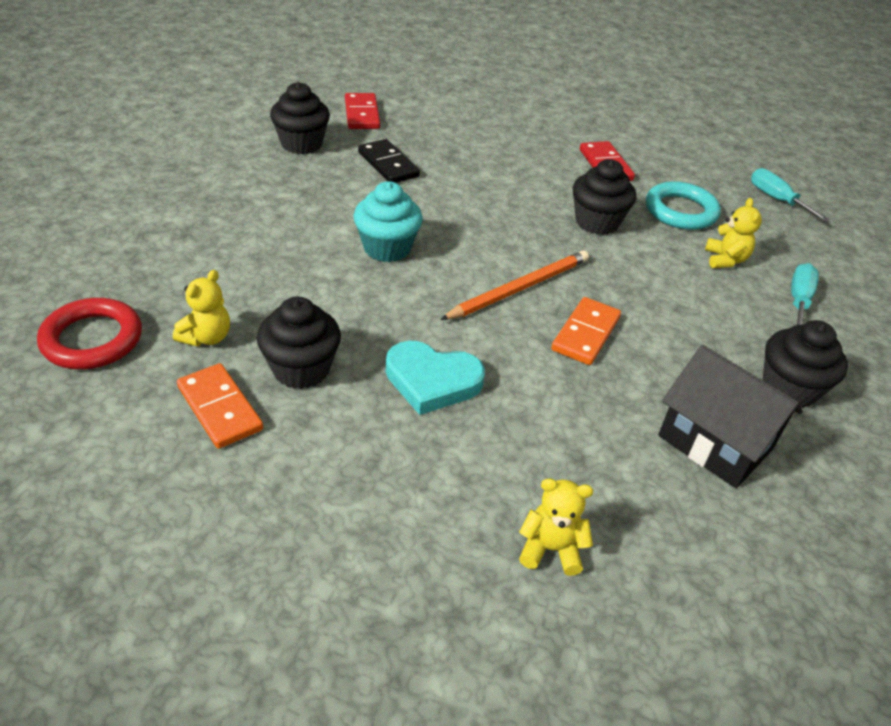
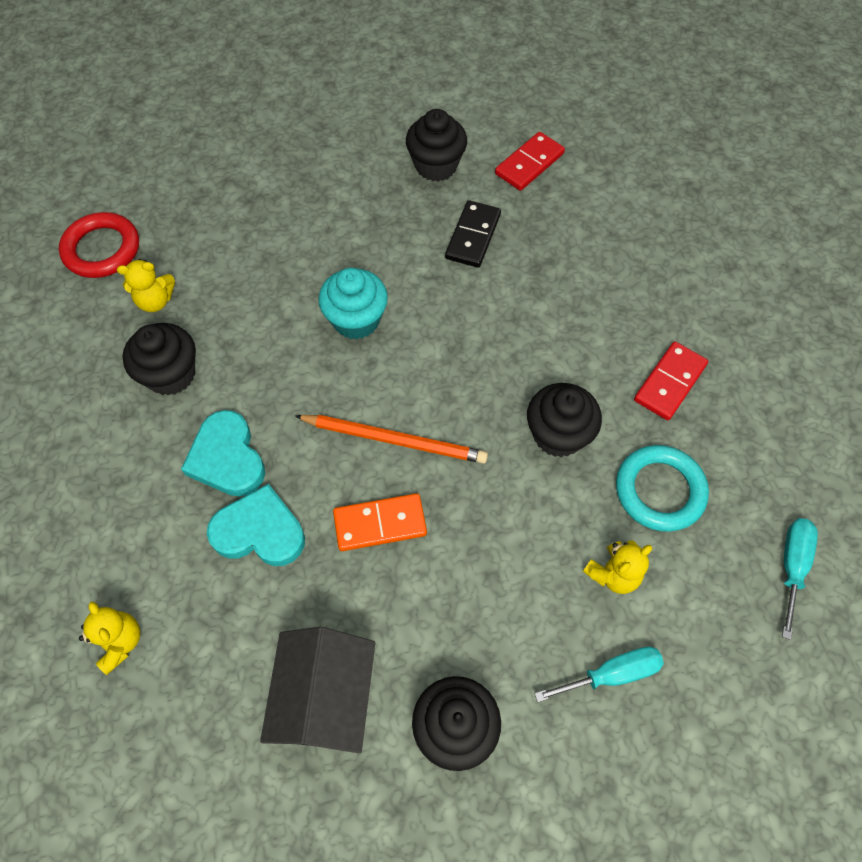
camera: 55 degrees right, 20 degrees up
(220, 408) = (97, 362): orange domino -> none
(525, 399) = (259, 531): none -> turquoise heart

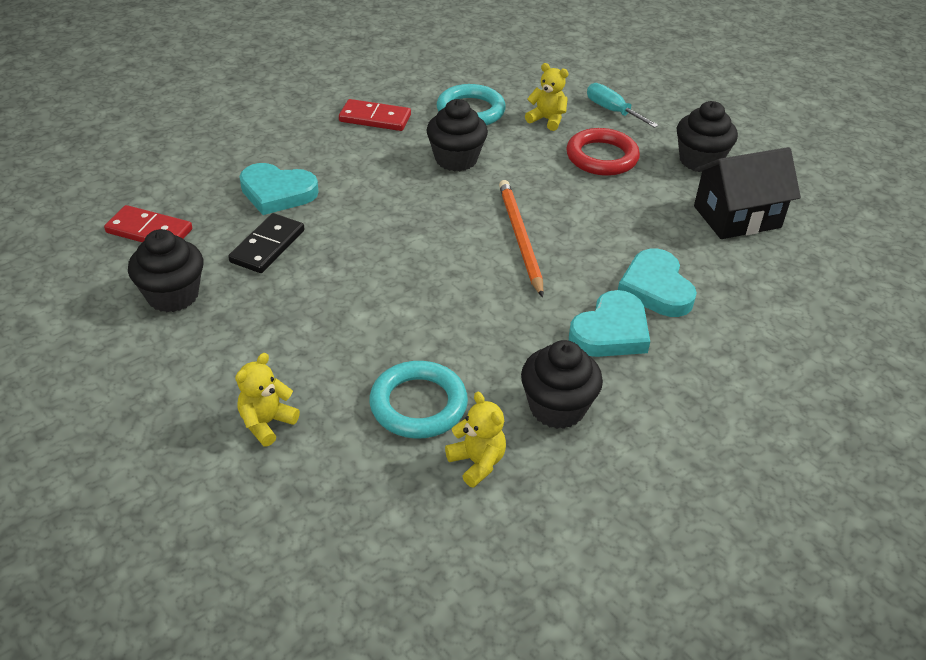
camera: 115 degrees left, 20 degrees down
(102, 249) = (431, 556): red ring -> red ring (602, 157)
(119, 642) = (806, 334): yellow teddy bear -> yellow teddy bear (267, 423)
(231, 284) = (418, 404): none -> turquoise ring
(356, 320) = (411, 295): turquoise cupcake -> none
(380, 523) = (596, 226): orange domino -> none
(473, 236) = (267, 246): black domino -> black domino turned 60 degrees counterclockwise
(553, 261) = (277, 193): none -> turquoise heart
(792, 566) = (488, 60): turquoise screwdriver -> none

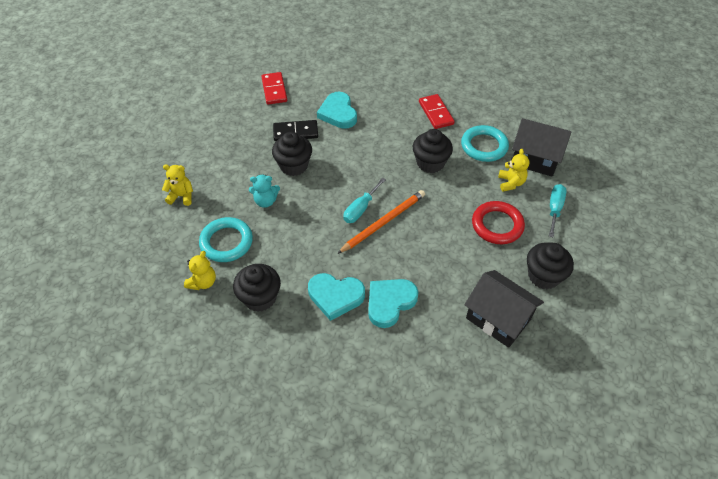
camera: 60 degrees right, 10 degrees up
(173, 295) = (238, 122): black cupcake -> black cupcake (294, 166)
(375, 330) = (265, 201): none -> turquoise teddy bear
(478, 247) = (360, 209): none -> turquoise screwdriver
(527, 88) = (535, 159): none -> black house

